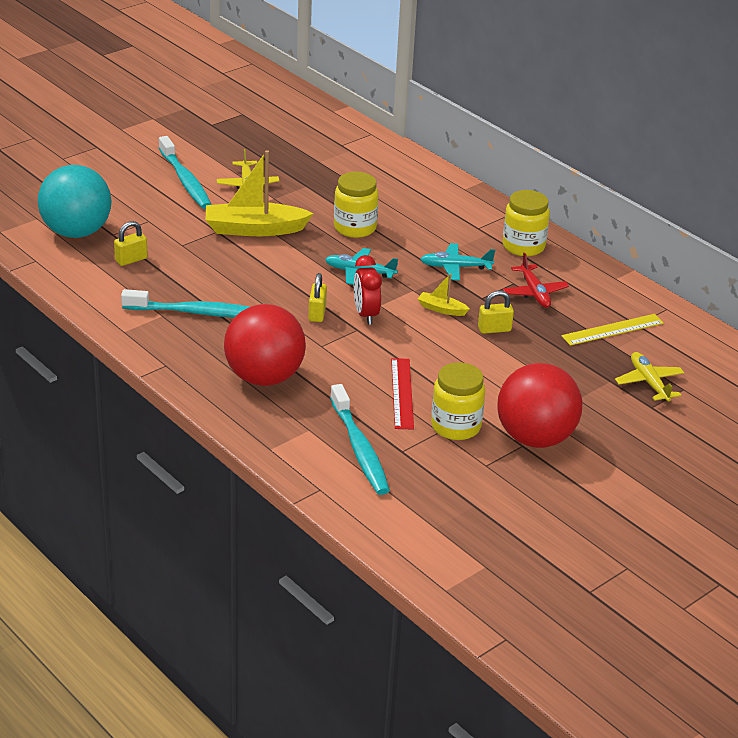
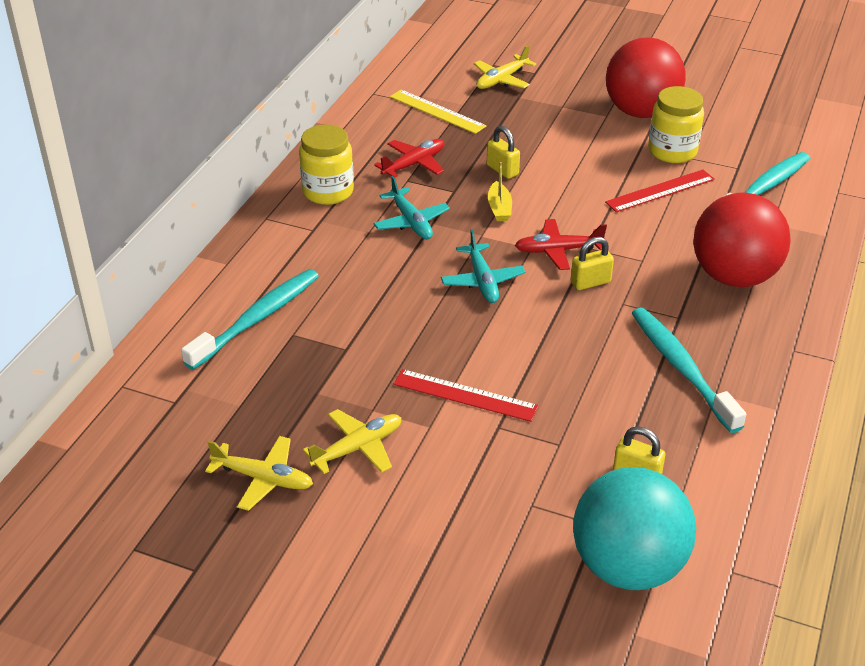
camera: 115 degrees left, 5 degrees up
(185, 180) = (394, 518): turquoise toothbrush -> turquoise toothbrush (257, 319)
(254, 154) = (263, 478): none -> yellow plane
(254, 229) = (465, 395): yellow boat -> red ruler
(355, 228) = (389, 316): yellow jar -> none
(366, 315) = (558, 250): red clock -> red plane

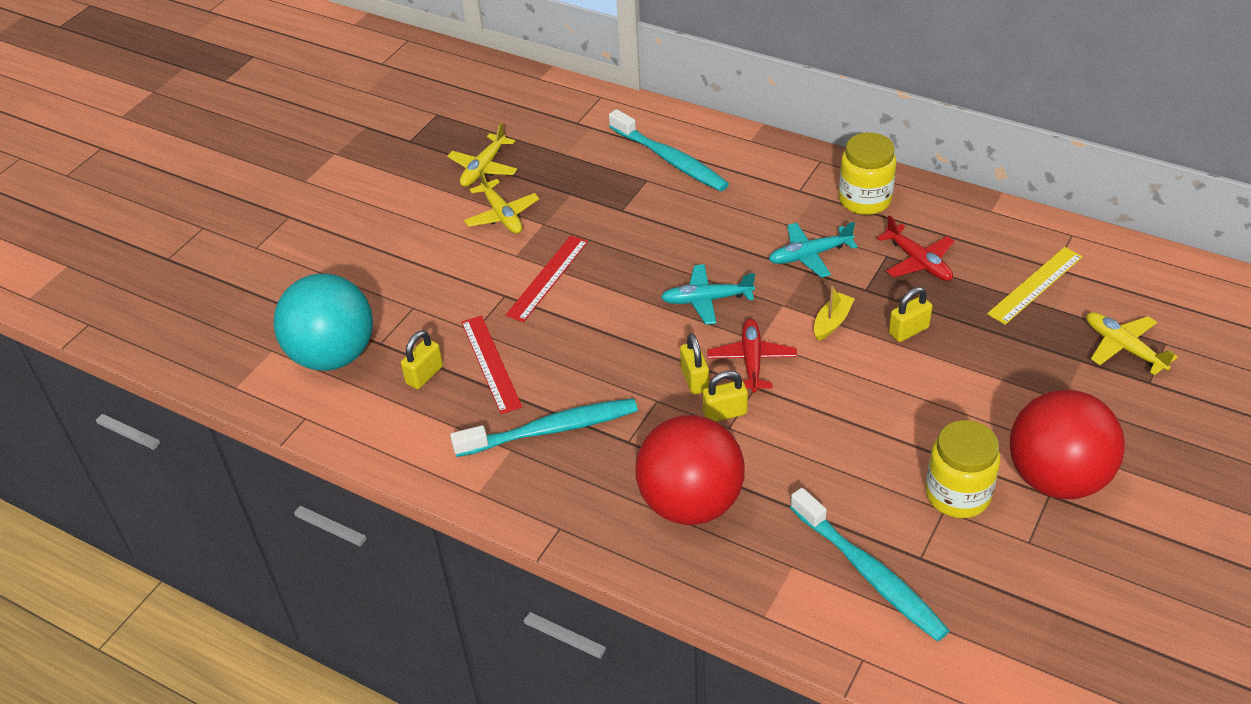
camera: 100 degrees right, 5 degrees up
(499, 208) = (832, 322): yellow boat -> yellow boat turned 120 degrees clockwise
(626, 263) = (725, 413): none -> yellow padlock
(660, 191) = (866, 466): red ruler -> red ruler (491, 363)

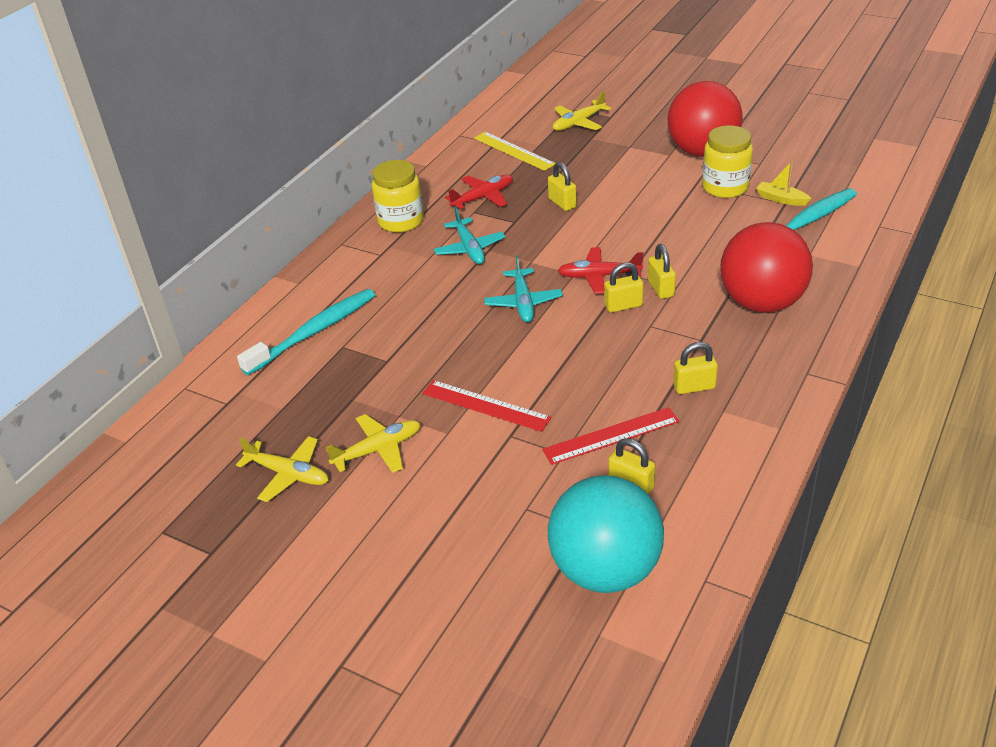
camera: 90 degrees left, 5 degrees down
(551, 429) = (694, 387): turquoise toothbrush -> yellow padlock
(832, 322) = (552, 237): yellow boat -> yellow boat (781, 199)

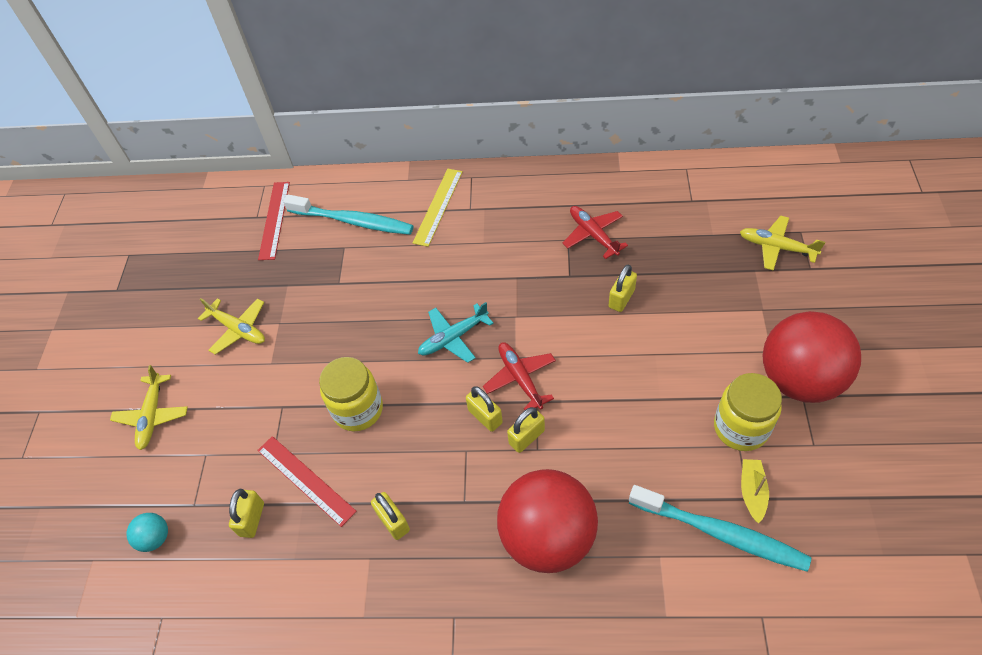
camera: 65 degrees right, 15 degrees up
(288, 474) = (198, 290): yellow plane -> yellow plane (152, 415)
(401, 221) = (524, 198): yellow jar -> yellow jar (358, 409)
(469, 248) = (511, 263): turquoise plane -> none
(482, 197) = (593, 235): red plane -> red plane turned 150 degrees counterclockwise
(485, 406) = (310, 373): red ruler -> red ruler (274, 220)
(513, 151) = (686, 220): yellow ruler -> yellow ruler (438, 206)
(605, 570) = (155, 538): turquoise ball -> turquoise ball, size x0.41

